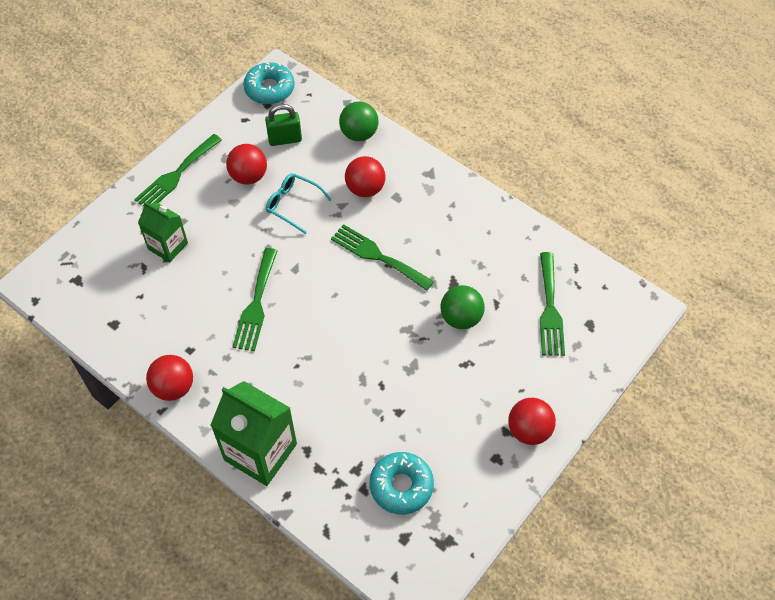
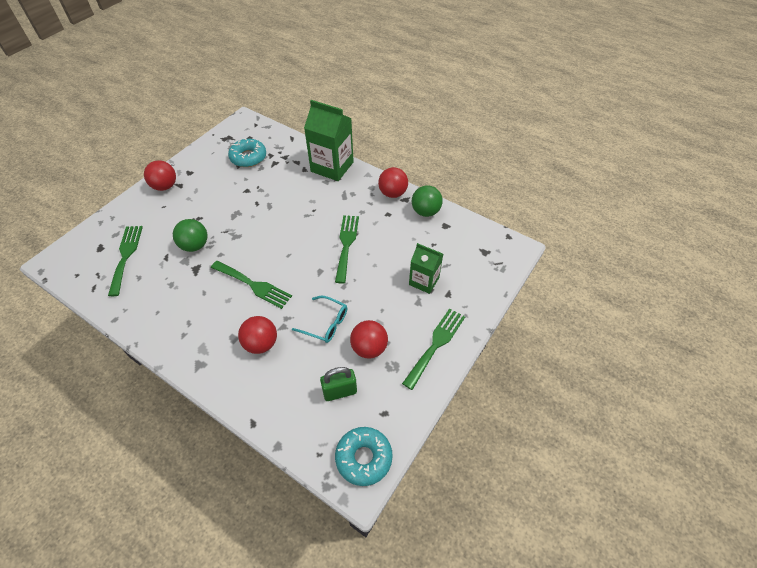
camera: 175 degrees right, 5 degrees down
(359, 134) = (265, 404): green ball -> green ball (425, 211)

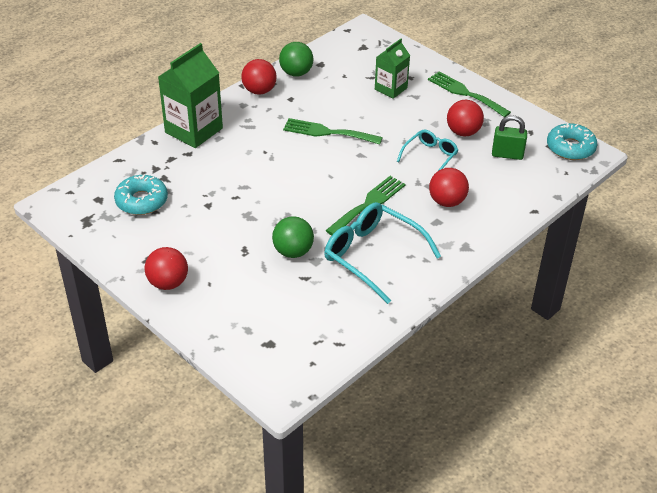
camera: 80 degrees left, 10 degrees down
(126, 256) = (292, 315): green fork -> none
(189, 295) = (372, 255): none -> turquoise glasses
(340, 391) = (507, 155): green padlock -> green padlock turned 75 degrees counterclockwise

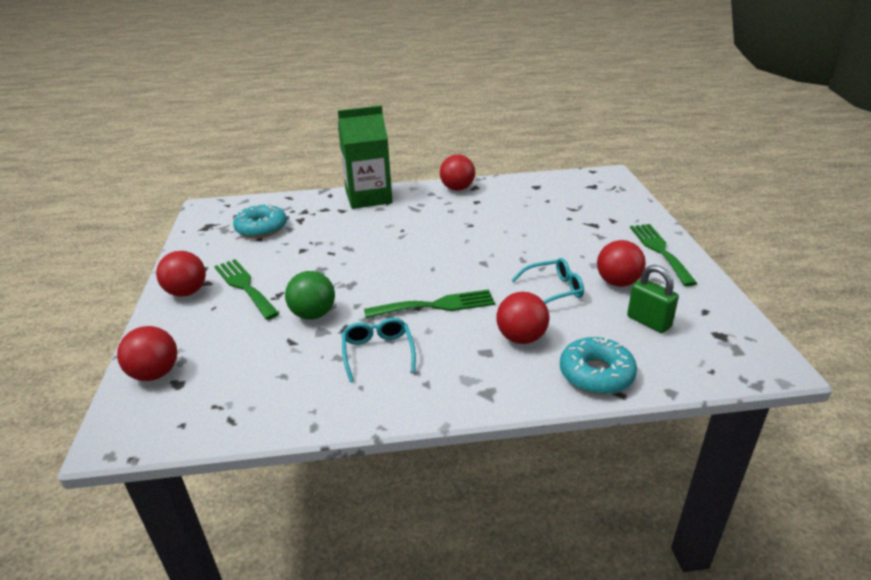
camera: 40 degrees right, 10 degrees down
(243, 347) = (155, 374): none -> red ball
(296, 73) = (505, 186): green ball -> none
(327, 132) = (476, 235): green fork -> green fork (244, 286)
(372, 255) = (378, 352): turquoise glasses -> turquoise glasses, size x0.58
(391, 89) = (581, 223): green carton -> none
(570, 148) = (745, 347): turquoise donut -> turquoise donut (596, 374)

